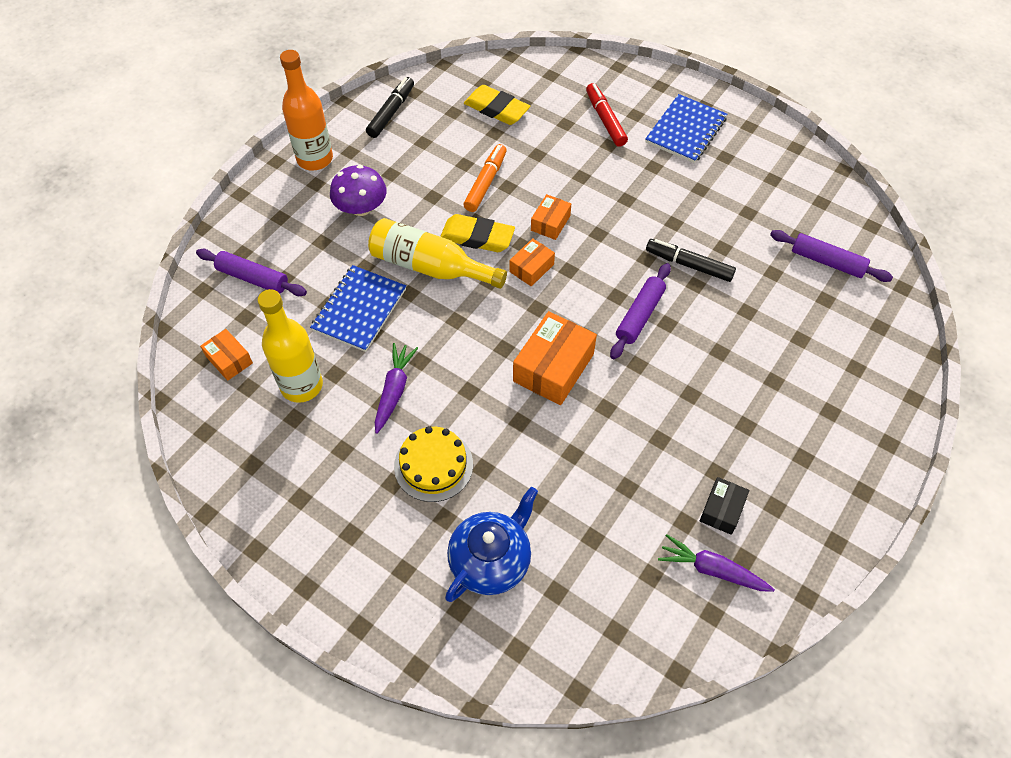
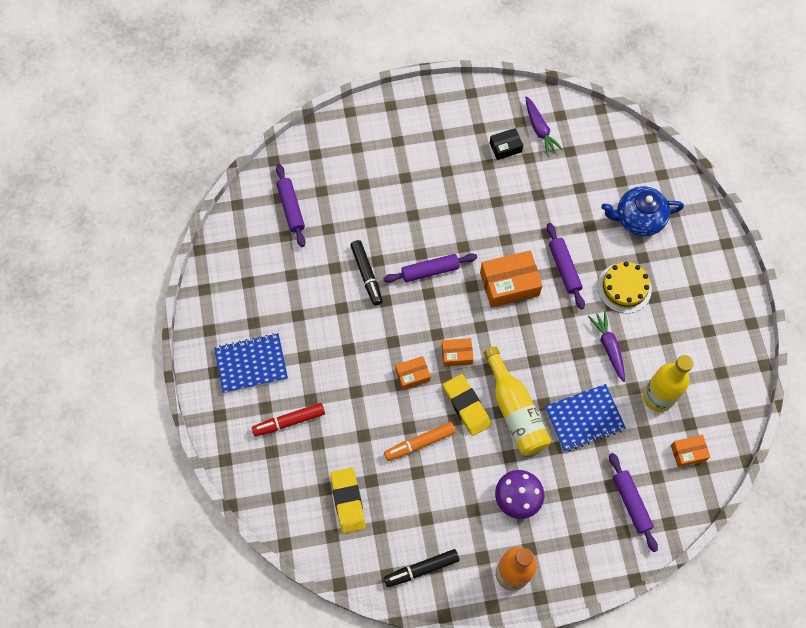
camera: 135 degrees left, 10 degrees up
(229, 360) = (688, 452): orange box -> orange box turned 75 degrees clockwise
(394, 391) = (609, 347): purple carrot -> purple carrot turned 105 degrees clockwise
(516, 430) = (564, 268): none -> purple rolling pin
(605, 120) = (289, 421): red marker -> red marker turned 45 degrees clockwise

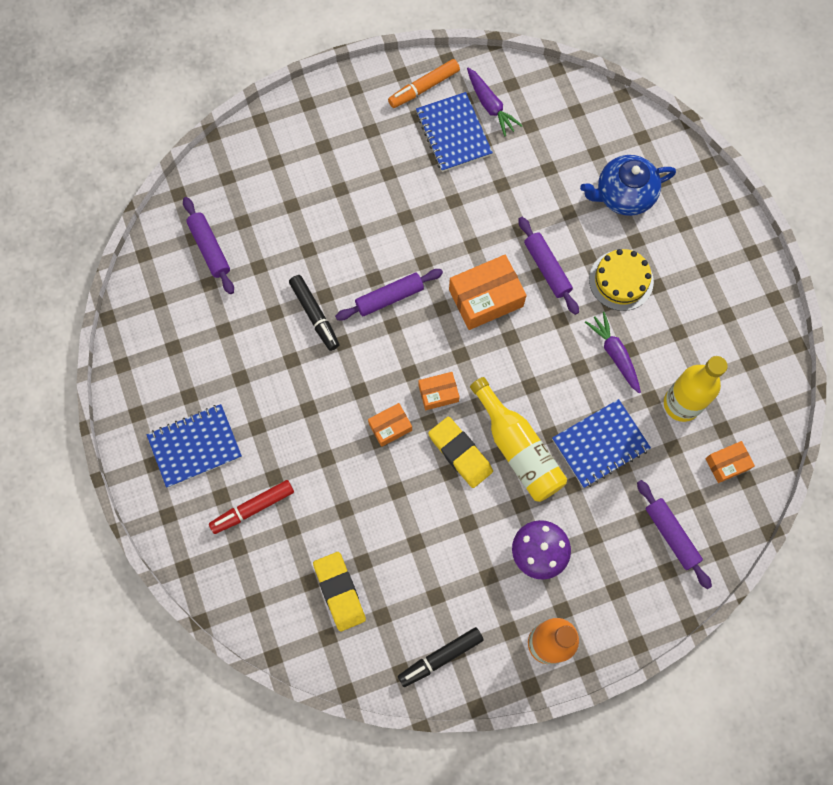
camera: 10 degrees left, 5 degrees up
(419, 443) = (412, 507): orange marker -> orange marker (424, 87)
(505, 147) = (453, 133): black box -> blue notebook

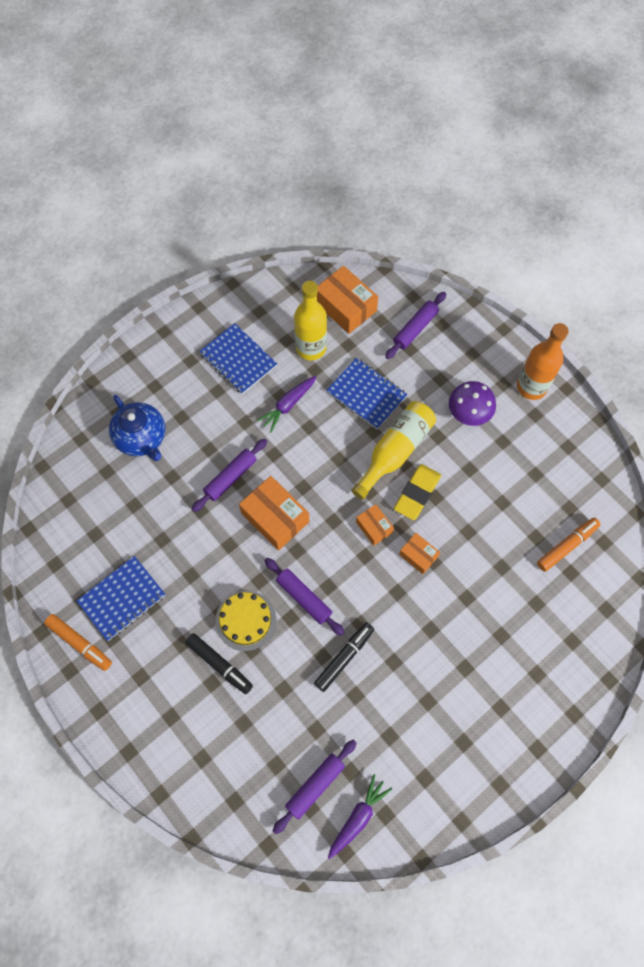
camera: 110 degrees left, 5 degrees down
(195, 446) = (505, 716): blue notebook -> blue notebook (238, 360)
(253, 508) = (535, 642): red marker -> none
(339, 591) = (567, 546): yellow eraser -> orange marker
(440, 657) = (578, 455): black marker -> black marker (219, 664)
(490, 105) = (83, 575): purple carrot -> purple carrot (358, 817)
(621, 280) = (221, 418): yellow cake -> yellow cake (246, 620)
(727, 464) = (345, 307): orange box -> orange box, size x1.79

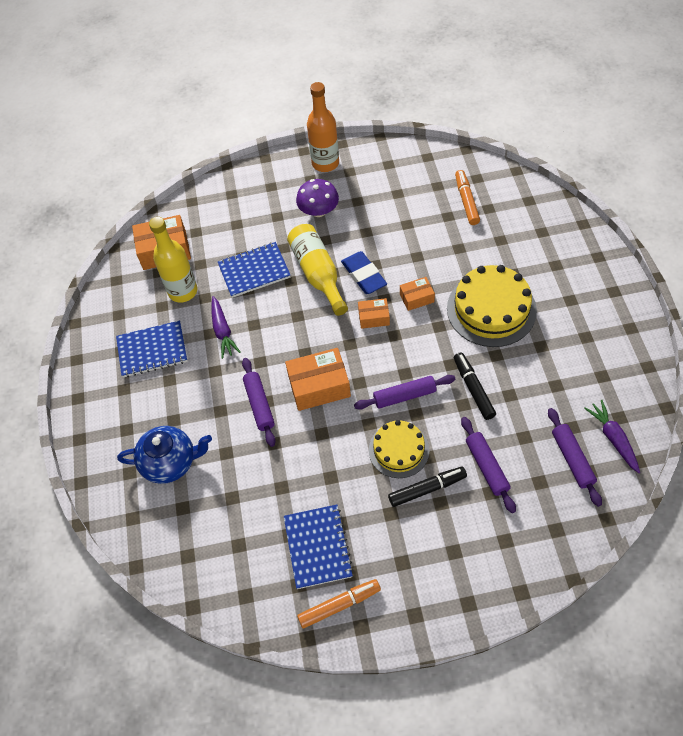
camera: 55 degrees left, 10 degrees down
(415, 329) = (221, 213): purple rolling pin -> purple rolling pin (487, 467)
(417, 493) = (363, 275): yellow eraser -> blue eraser
(445, 633) = (491, 309): none -> yellow cake

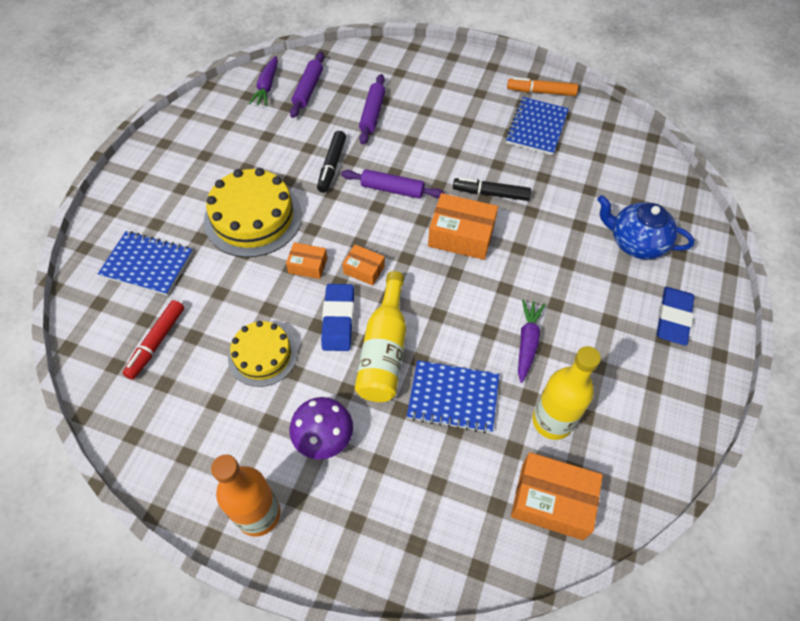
camera: 155 degrees left, 0 degrees up
(120, 408) = (673, 318): none -> blue eraser
(152, 350) = (617, 364): blue notebook -> blue notebook (147, 264)
(259, 404) = (527, 248): purple rolling pin -> none
(399, 450) = (429, 155): yellow cake -> yellow cake (262, 355)
(427, 489) = (428, 122): black marker -> black marker (491, 193)
(466, 201) = (156, 342): orange marker -> red marker

